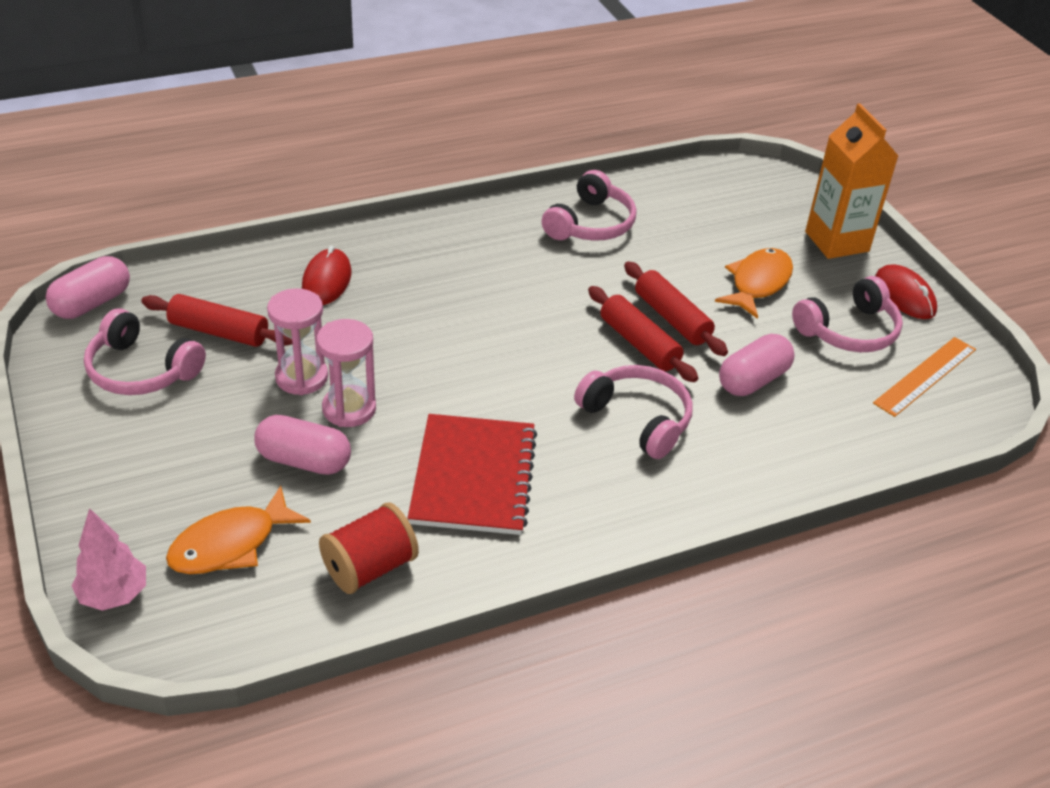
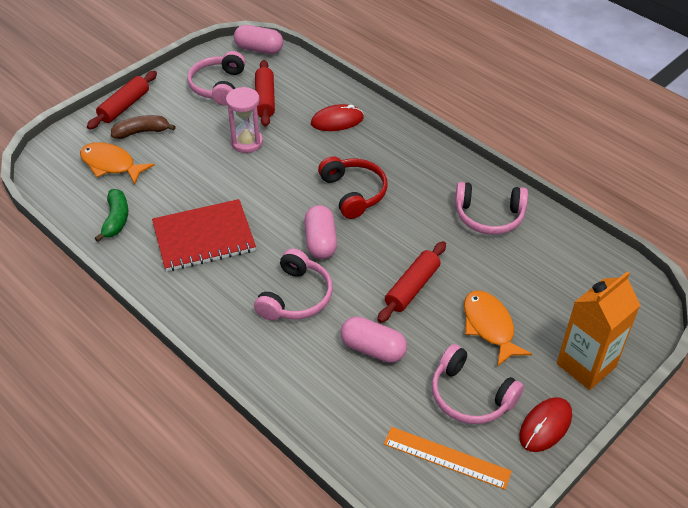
camera: 70 degrees right, 5 degrees up
(114, 595) = (63, 141): pink tree -> none
(178, 487) = (141, 132): none -> brown banana
(304, 460) = (182, 167): pink capsule -> pink capsule (320, 242)
(349, 409) = (232, 169): pink hourglass -> none
(369, 568) = (116, 219): red spool -> green banana
(480, 311) = (354, 193): none -> red headphones
(639, 344) = (372, 278): red rolling pin -> red rolling pin (124, 106)
(758, 283) = (489, 326): orange fish -> orange fish turned 120 degrees counterclockwise

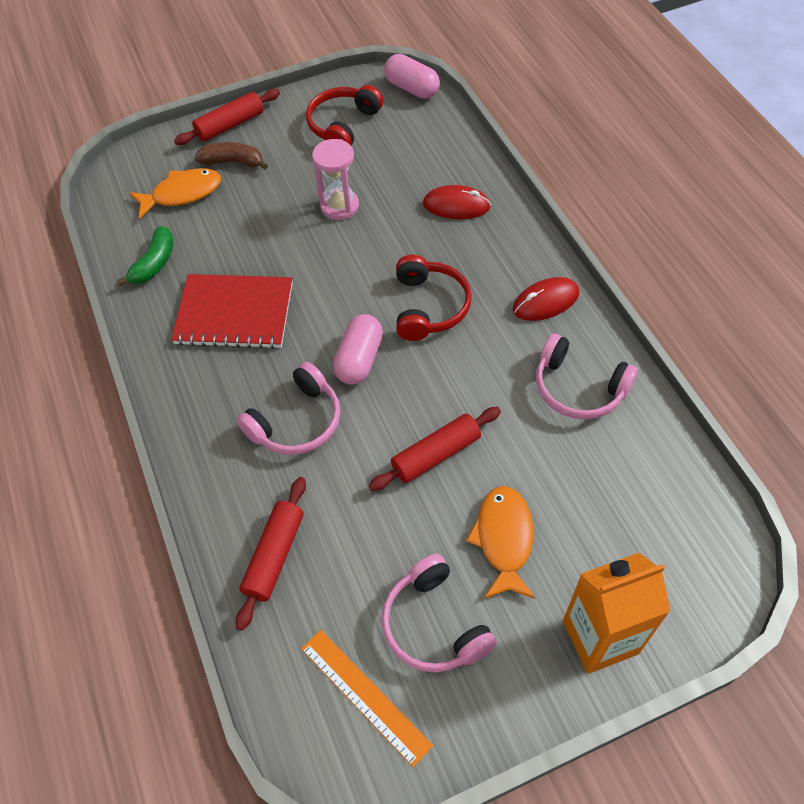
camera: 25 degrees right, 10 degrees up
(111, 164) = (182, 194): orange fish -> orange fish turned 105 degrees clockwise
(218, 86) = (343, 125): pink headphones -> red headphones
(265, 99) = (387, 155): red rolling pin -> red rolling pin (274, 556)
(373, 349) = (350, 519): pink capsule -> none
(545, 426) = (506, 701): red mouse -> red mouse (545, 301)

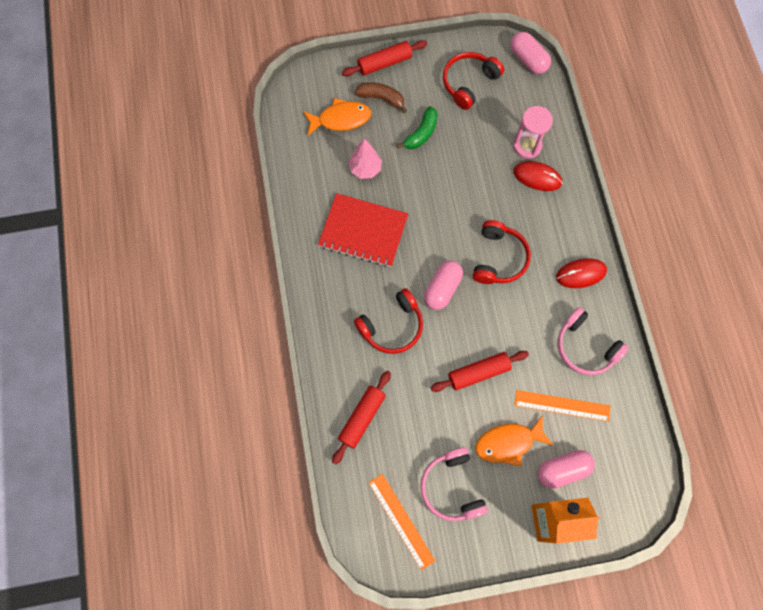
camera: 10 degrees right, 15 degrees up
(154, 263) = (313, 176): green banana -> green banana (421, 133)
(225, 241) = (365, 169): none -> pink tree
(297, 422) = (392, 326): pink headphones -> red headphones
(339, 206) = (452, 157): pink hourglass -> pink hourglass (527, 146)
(504, 539) = (508, 443): orange fish -> orange fish turned 120 degrees counterclockwise
(568, 470) = (562, 405): none -> orange ruler
(595, 559) = (562, 470): none -> pink capsule

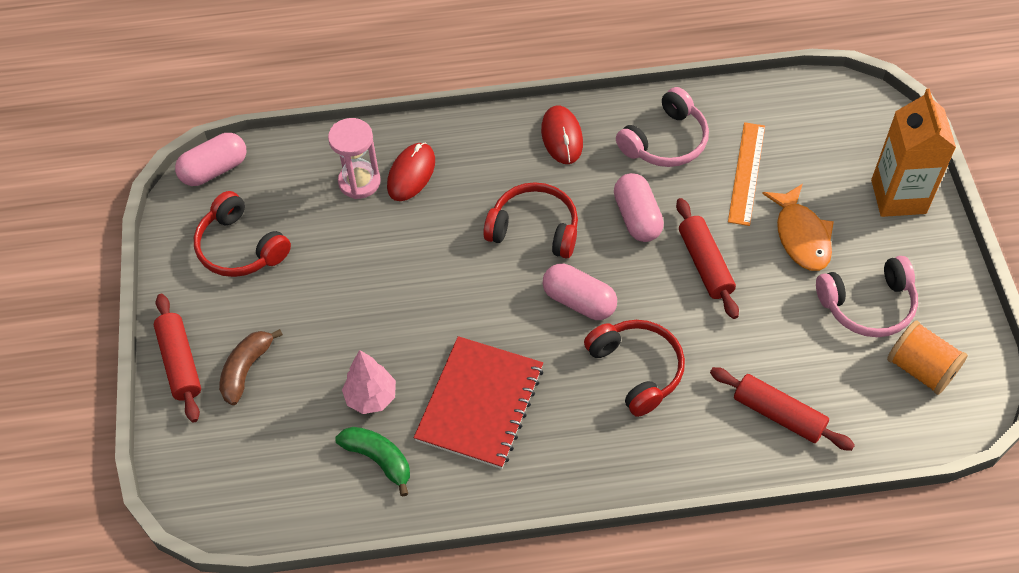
camera: 85 degrees left, 15 degrees down
(340, 119) = (274, 432): orange fish -> none
(401, 521) = (921, 369): orange ruler -> orange spool
(421, 133) = (319, 316): green banana -> green banana (378, 459)
(562, 470) = (832, 179): pink capsule -> pink capsule (637, 217)

